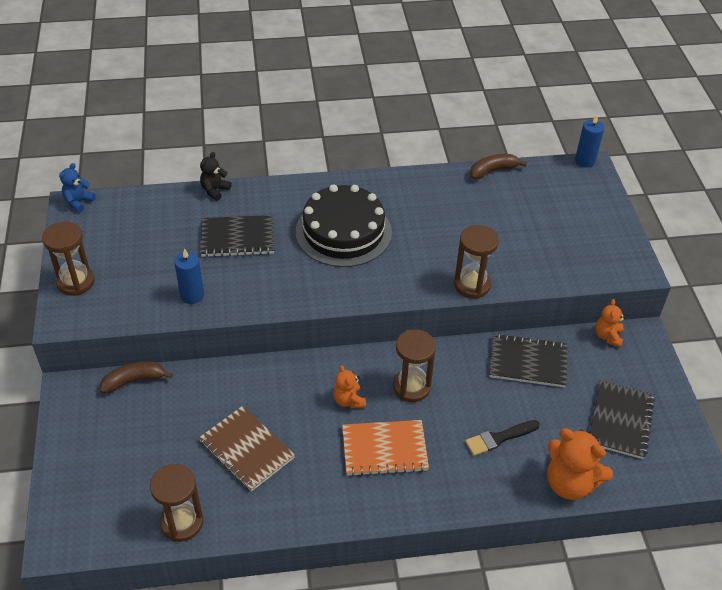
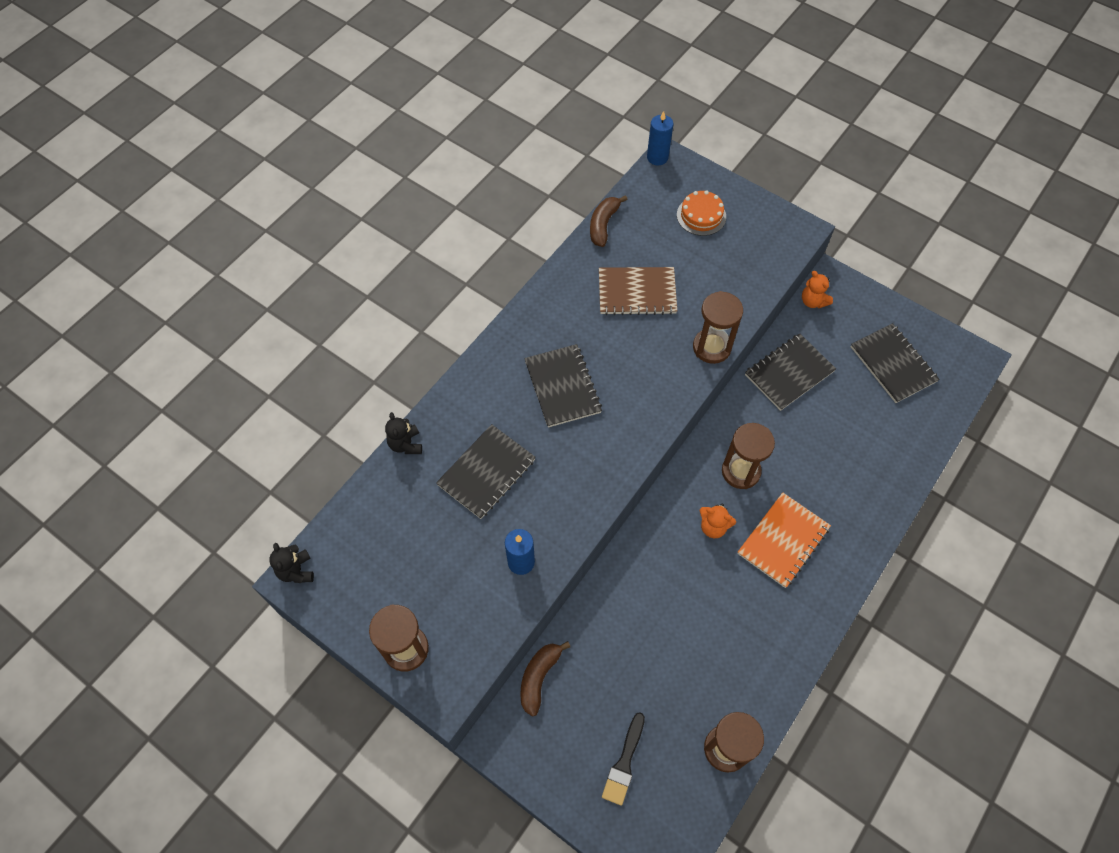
camera: 45 degrees left, 15 degrees up
(78, 202) = (296, 571): blue teddy bear -> black teddy bear
(246, 449) = (695, 642): brown notebook -> brown notebook (637, 292)
(343, 232) = (562, 387): black cake -> black notebook
(499, 438) = (840, 454): black brush -> black brush (624, 763)
(570, 483) = (917, 444): orange teddy bear -> none
(571, 212) = (701, 215): none -> orange cake

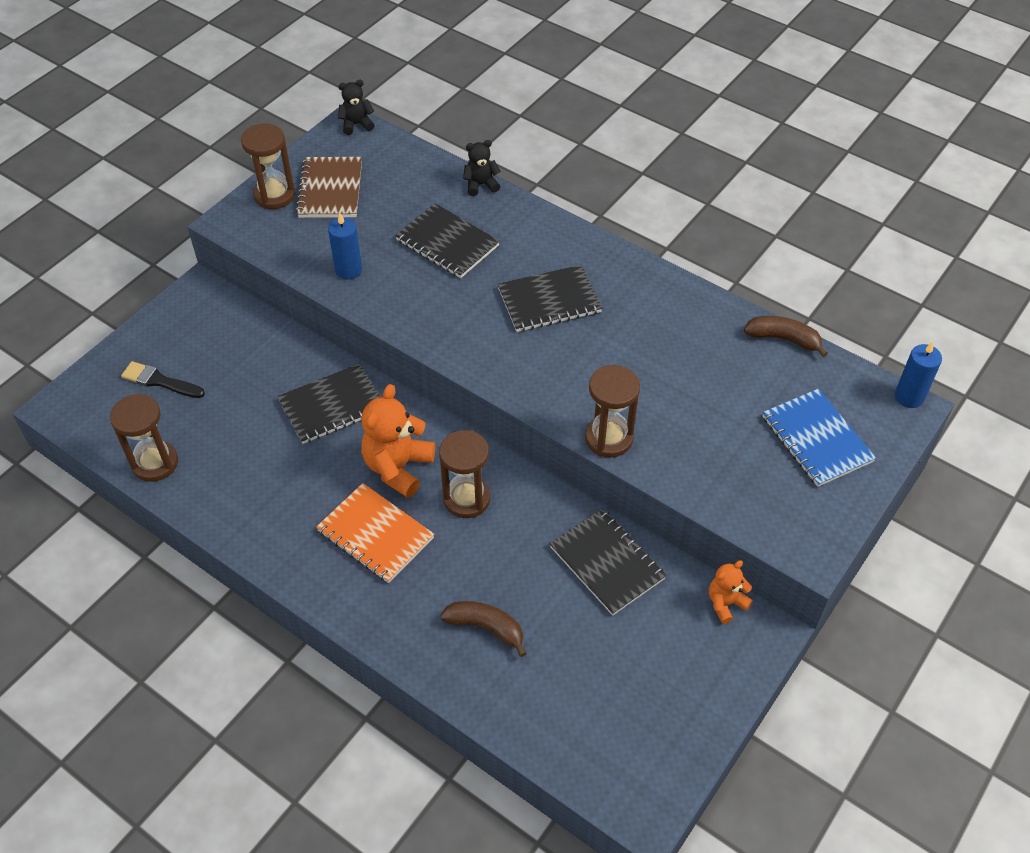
camera: 90 degrees right, 10 degrees down
(539, 677) = (252, 318): brown banana -> brown banana (486, 628)
(637, 292) = (684, 369): brown notebook -> brown notebook (330, 189)
(701, 215) = (816, 439): orange cake -> blue notebook
(713, 526) = (398, 467): orange teddy bear -> orange teddy bear, size x1.79
(893, 364) = (628, 693): black notebook -> black notebook (332, 405)

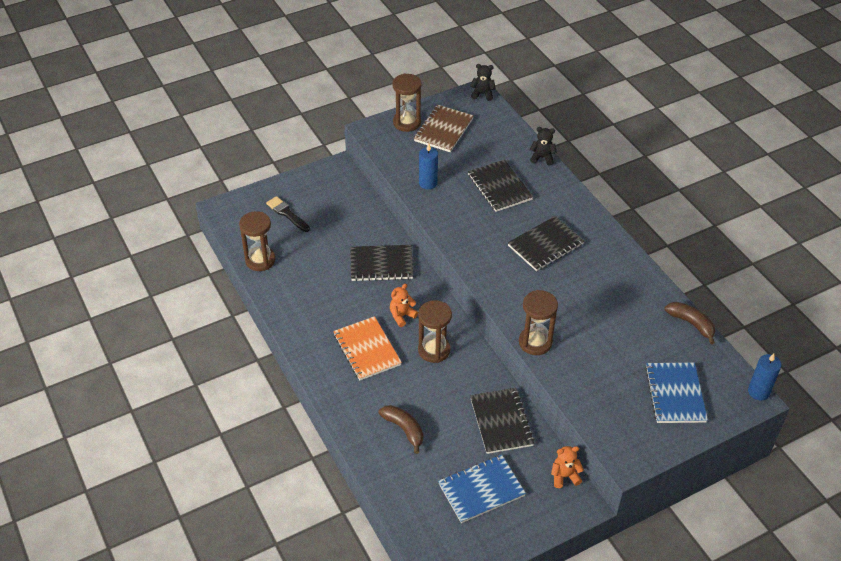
camera: 25 degrees right, 5 degrees down
(398, 467) = (402, 316): orange teddy bear -> orange teddy bear, size x0.56
(549, 301) = (545, 245): black notebook -> black notebook turned 45 degrees counterclockwise
(632, 669) = (481, 490): none -> blue notebook

